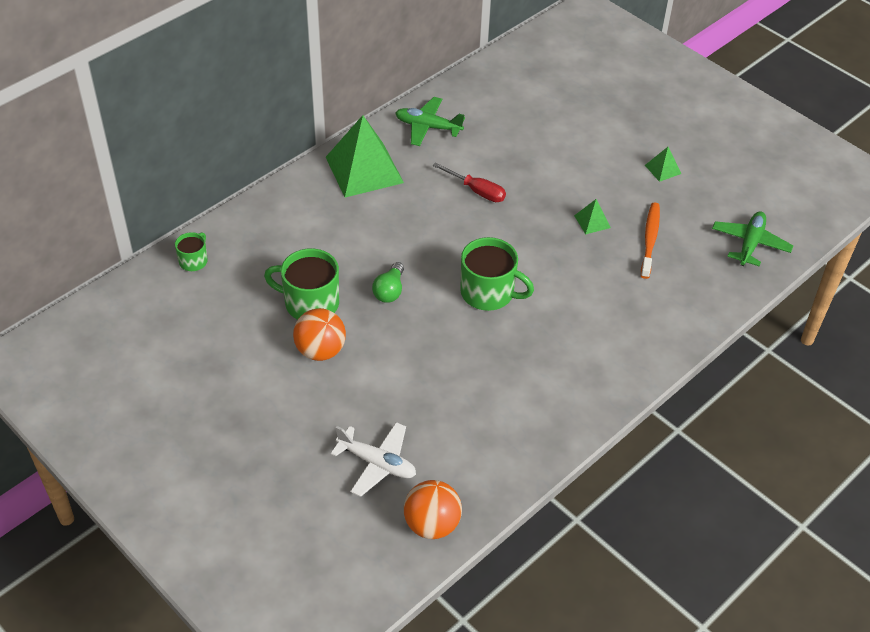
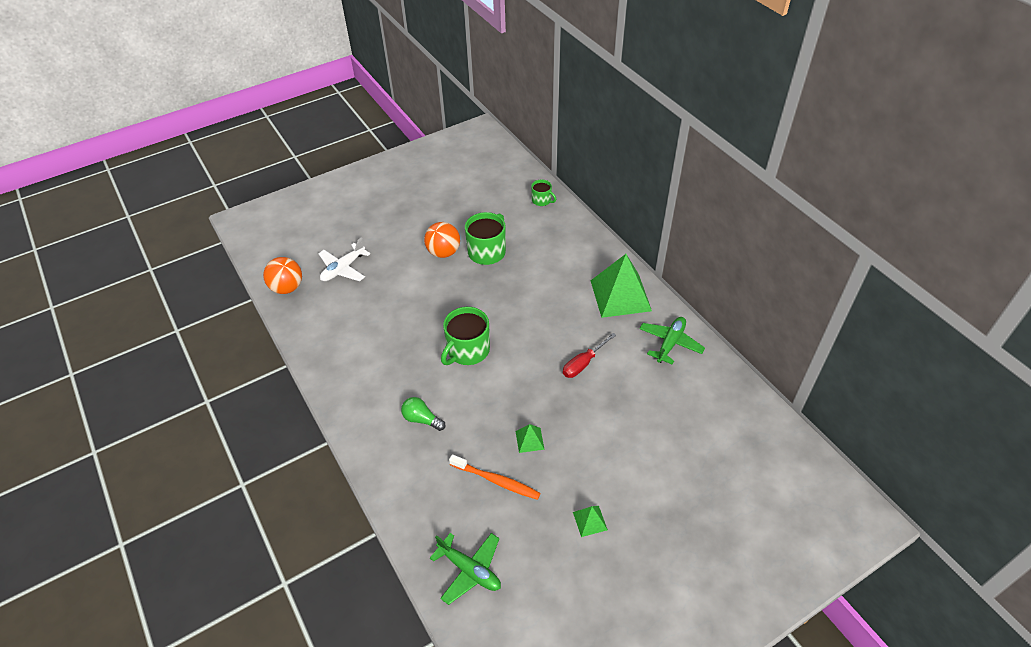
camera: 105 degrees right, 0 degrees up
(389, 290) = (486, 293): green light bulb -> green light bulb (422, 419)

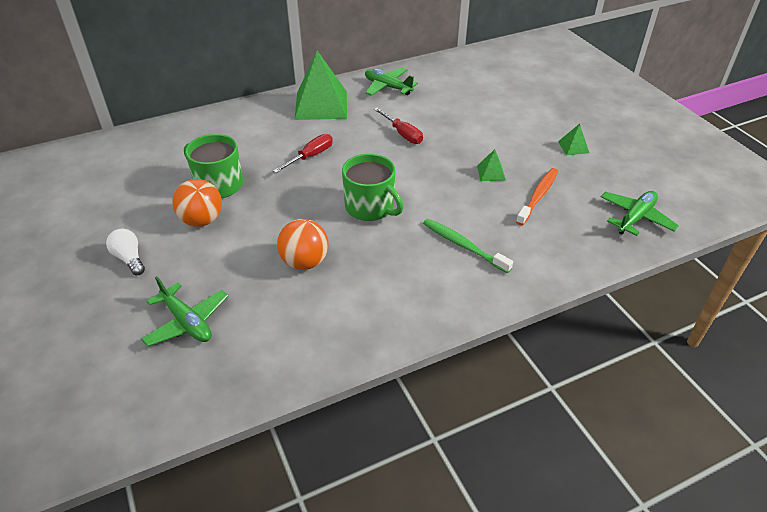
camera: 85 degrees left, 5 degrees down
(287, 288) = (200, 392): orange ball -> orange ball (305, 262)
(343, 269) = (187, 322): white plane -> green plane
(402, 227) = (129, 258): none -> white light bulb
(422, 419) = (463, 245): green light bulb -> green toothbrush
(534, 301) = (310, 156): none -> red screwdriver
(542, 200) = (152, 139): green mug -> none

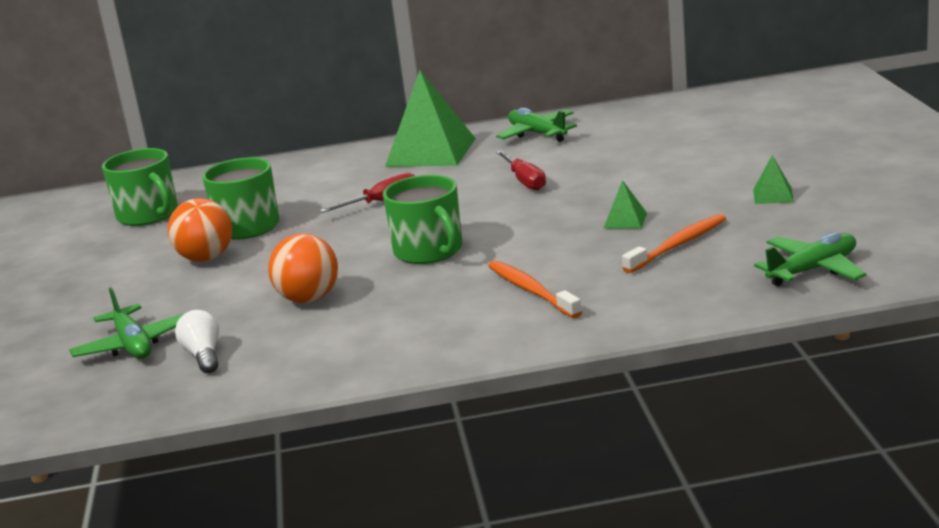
camera: 20 degrees right, 20 degrees down
(129, 258) = (100, 289): white light bulb -> white light bulb (203, 355)
(132, 173) = (148, 215): none -> green mug
(463, 245) = (531, 290): green toothbrush -> orange toothbrush

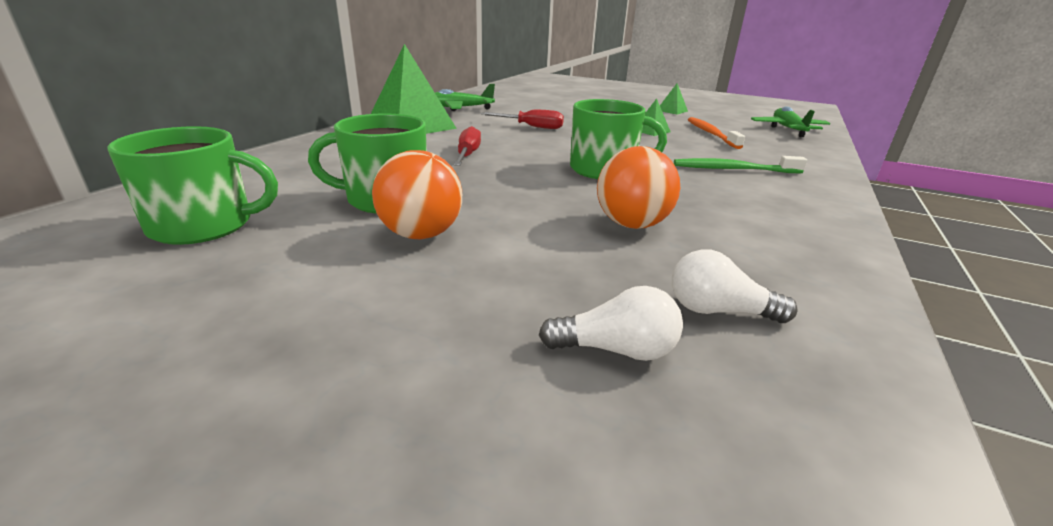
camera: 60 degrees left, 5 degrees up
(133, 345) = (616, 350): green plane -> white light bulb
(531, 290) = (733, 169): orange toothbrush -> green toothbrush

